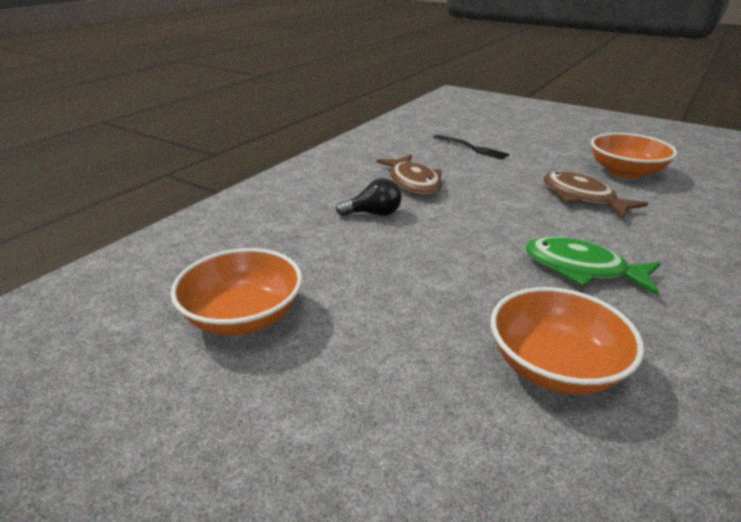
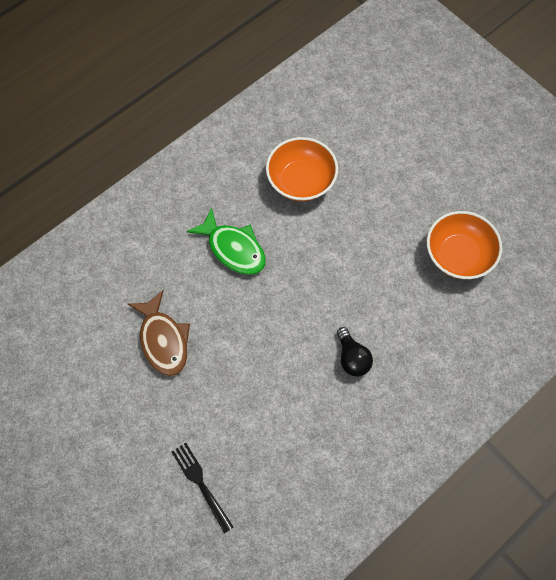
camera: 165 degrees left, 35 degrees up
(374, 214) = (352, 358): black light bulb -> black light bulb turned 120 degrees counterclockwise
(413, 183) = (299, 409): brown fish -> none
(625, 172) = (84, 378): orange bowl -> none

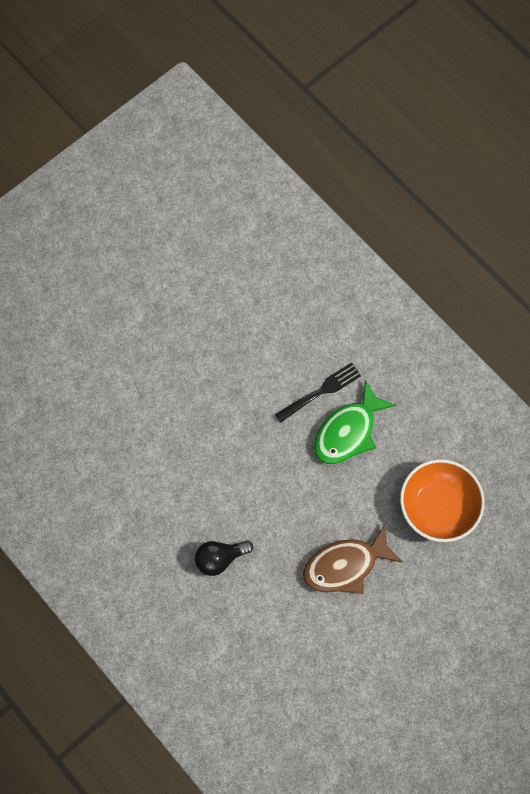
camera: 90 degrees right, 5 degrees up
(163, 340) = (242, 363): brown fish -> brown fish (345, 565)
(200, 483) = (93, 405): black fork -> black fork (321, 391)
(458, 255) = (345, 688): orange bowl -> none

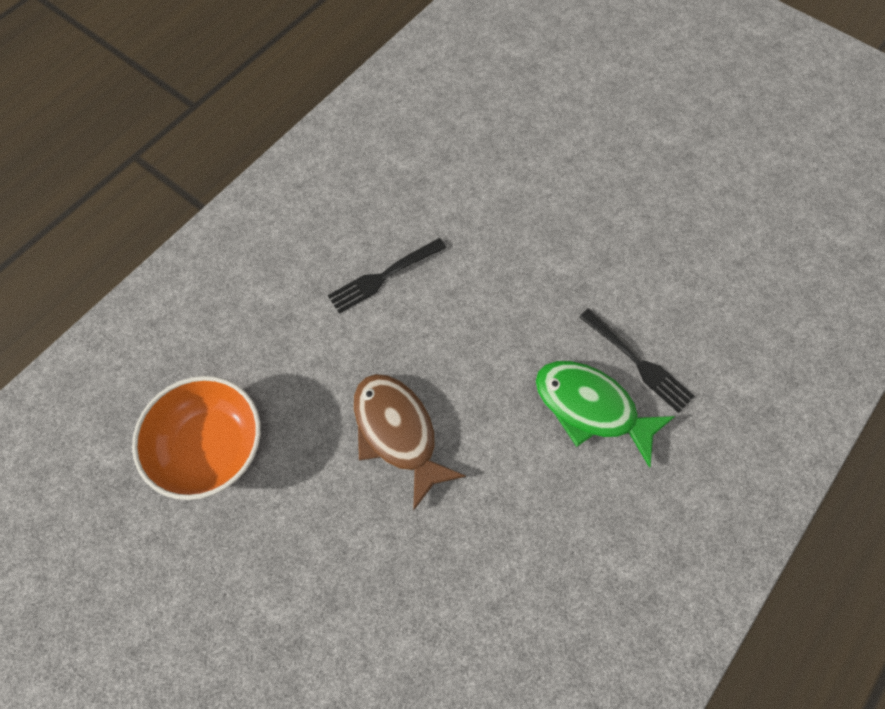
camera: 80 degrees right, 5 degrees down
(220, 558) = (383, 277): black light bulb -> black fork
(438, 506) = (510, 555): orange bowl -> orange bowl (211, 446)

